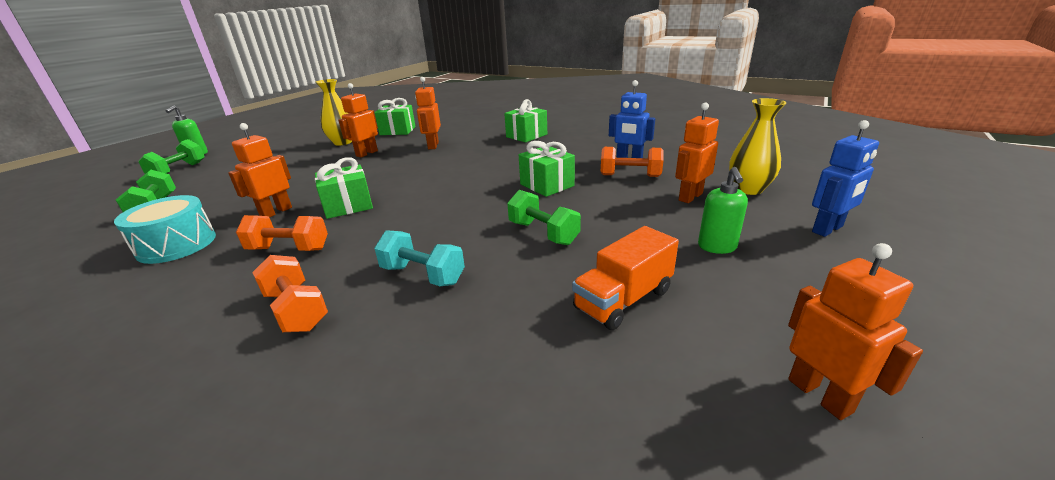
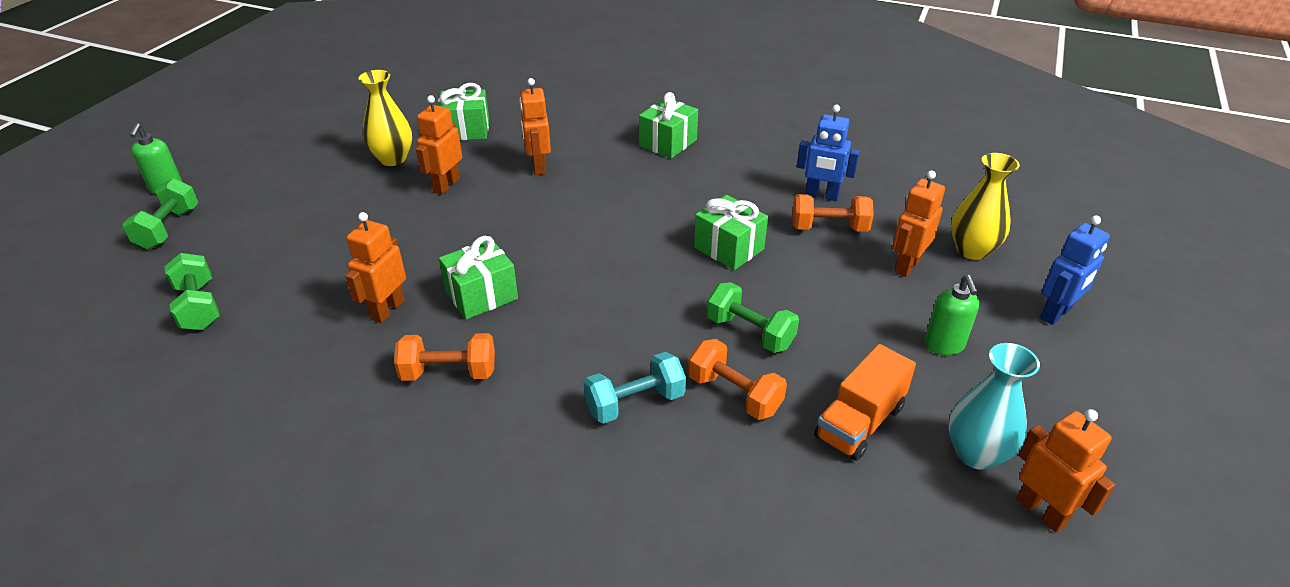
camera: 10 degrees left, 10 degrees up
(177, 244) = (291, 373): turquoise drum -> none
(296, 310) = (517, 459): orange dumbbell -> orange dumbbell (734, 394)
(422, 275) = (635, 403): turquoise dumbbell -> turquoise dumbbell turned 45 degrees counterclockwise
(742, 333) = (976, 454): none -> turquoise vase

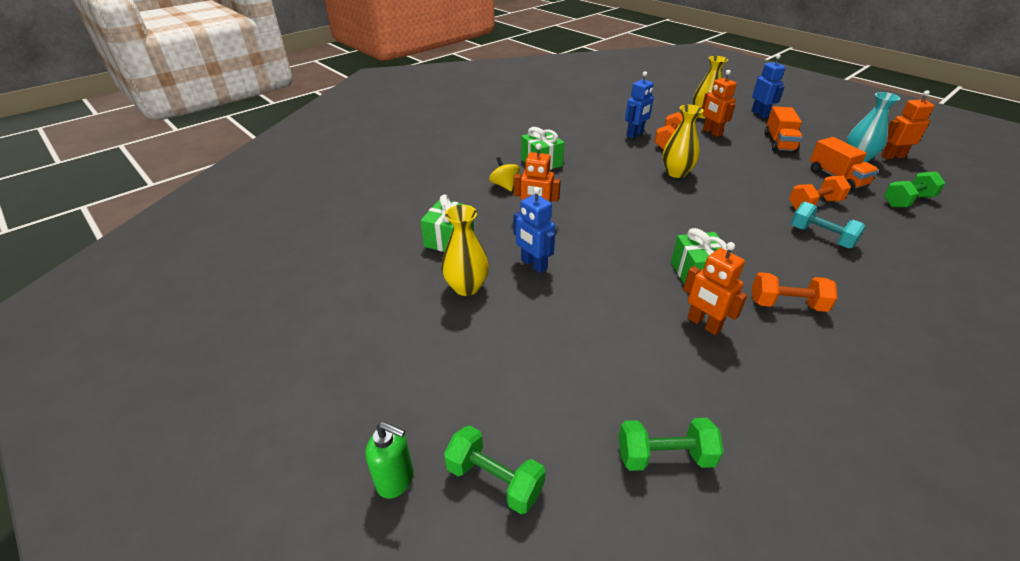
camera: 65 degrees left, 0 degrees up
(446, 185) = (533, 264): orange robot -> blue robot
(449, 373) = (787, 304): orange dumbbell -> orange dumbbell turned 75 degrees clockwise
(593, 133) = (504, 185): none -> yellow spinning top
(635, 403) = (821, 237): turquoise dumbbell -> turquoise dumbbell turned 45 degrees counterclockwise
(729, 248) = (676, 173): green gift -> yellow vase
(750, 332) = (760, 187): green dumbbell -> green dumbbell (907, 201)
(944, 345) = (779, 143): green soap dispenser -> orange truck

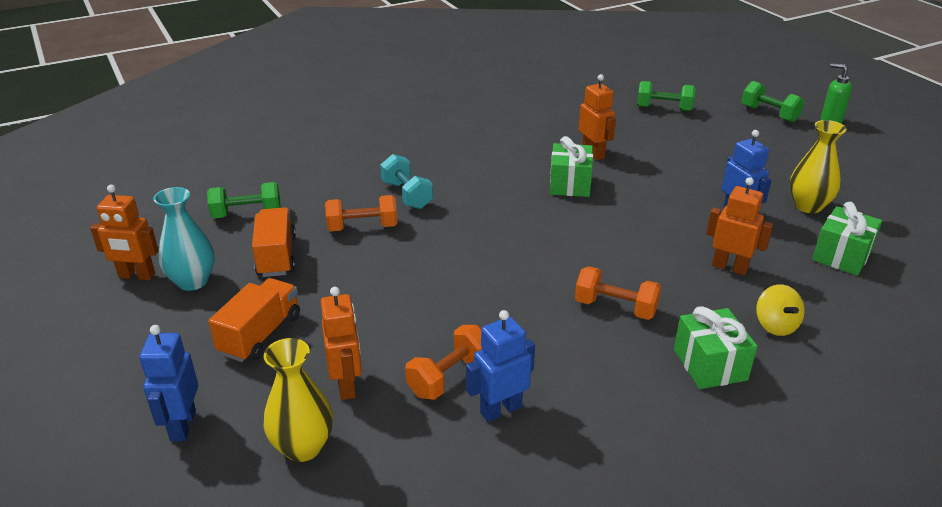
camera: 165 degrees left, 5 degrees down
(676, 173) = (494, 303): yellow vase -> none
(787, 304) = (510, 154): orange dumbbell -> orange dumbbell (615, 308)

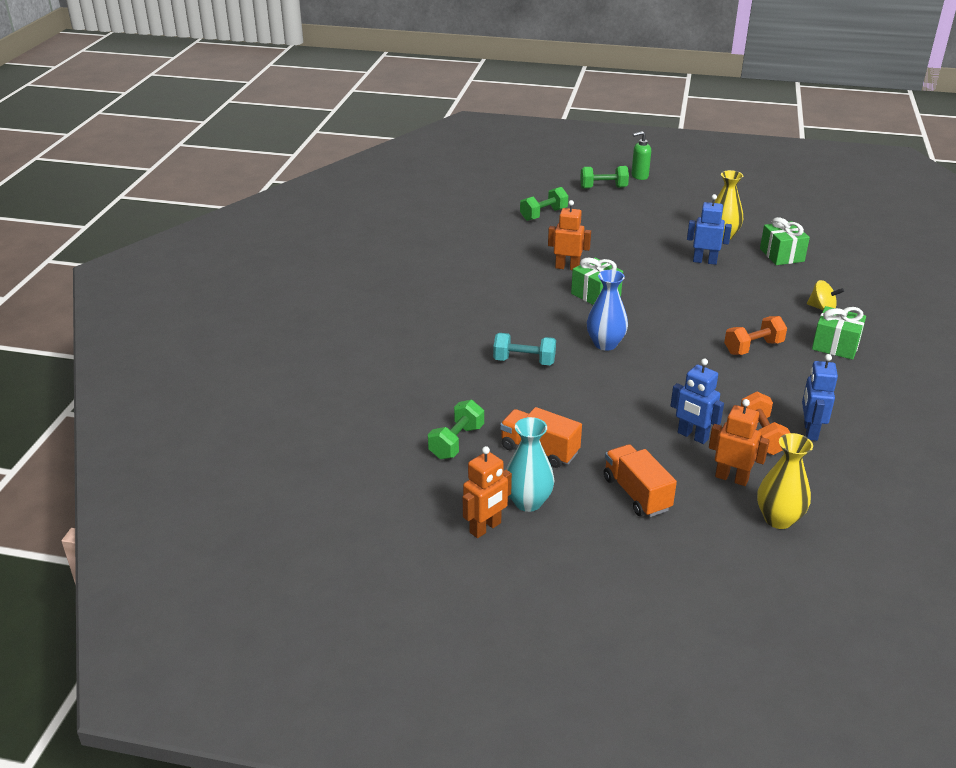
camera: 50 degrees left, 0 degrees up
(182, 425) = (709, 563): blue robot -> blue robot (692, 436)
(362, 227) = (546, 398): orange dumbbell -> none
(492, 221) = (605, 344): none -> blue vase
(729, 267) = (754, 292): orange robot -> none

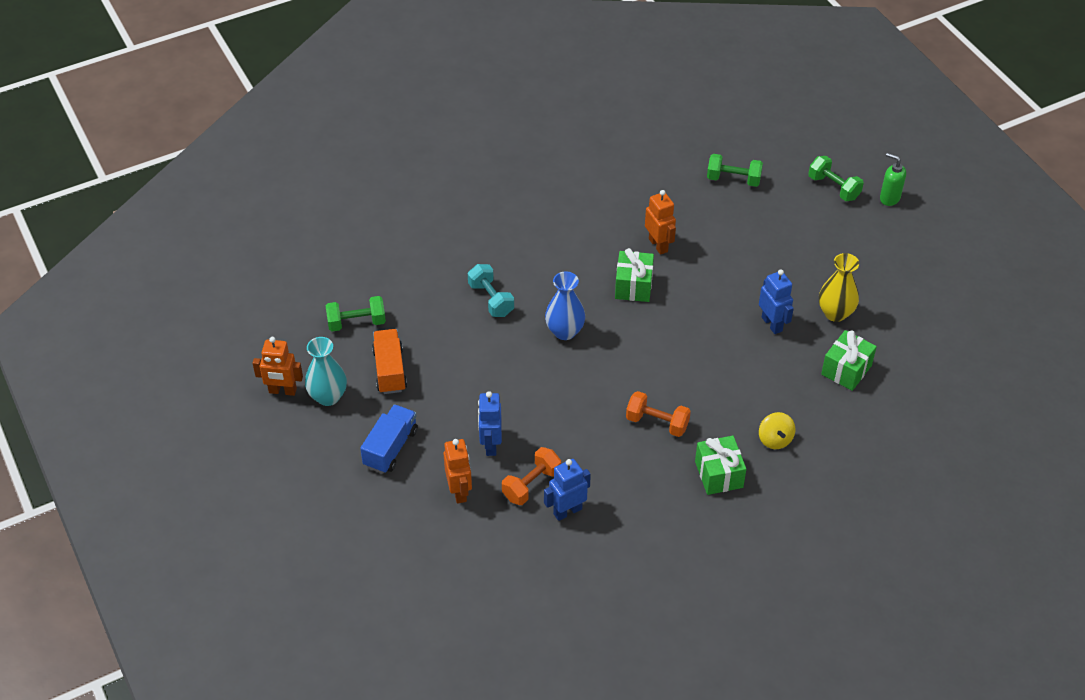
camera: 50 degrees right, 15 degrees up
(636, 494) = (391, 448): orange truck -> blue truck
(778, 519) = (435, 539): yellow vase -> none

